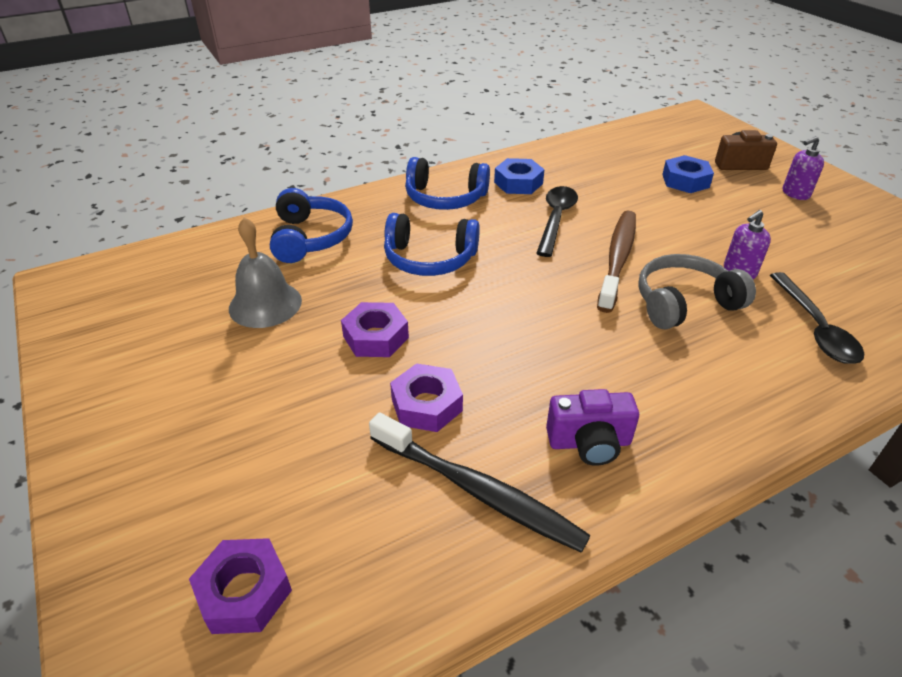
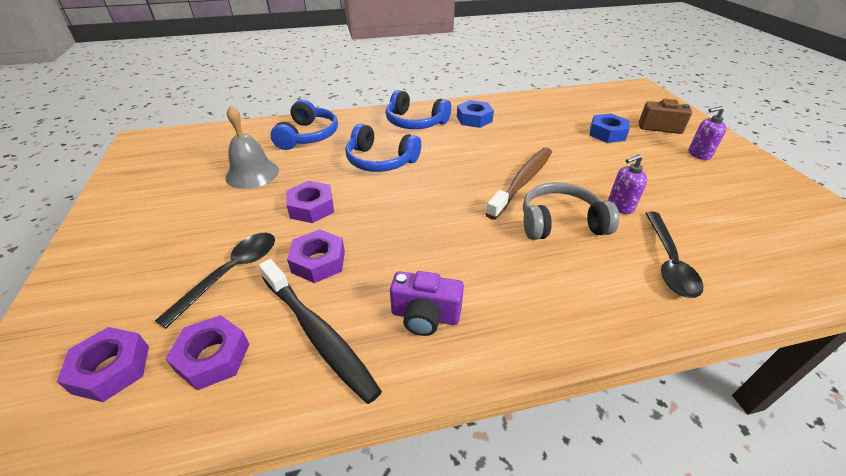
camera: 15 degrees right, 0 degrees up
(366, 547) = (213, 357): none -> purple nut
(556, 219) = (489, 147): black spoon -> black spoon (231, 273)

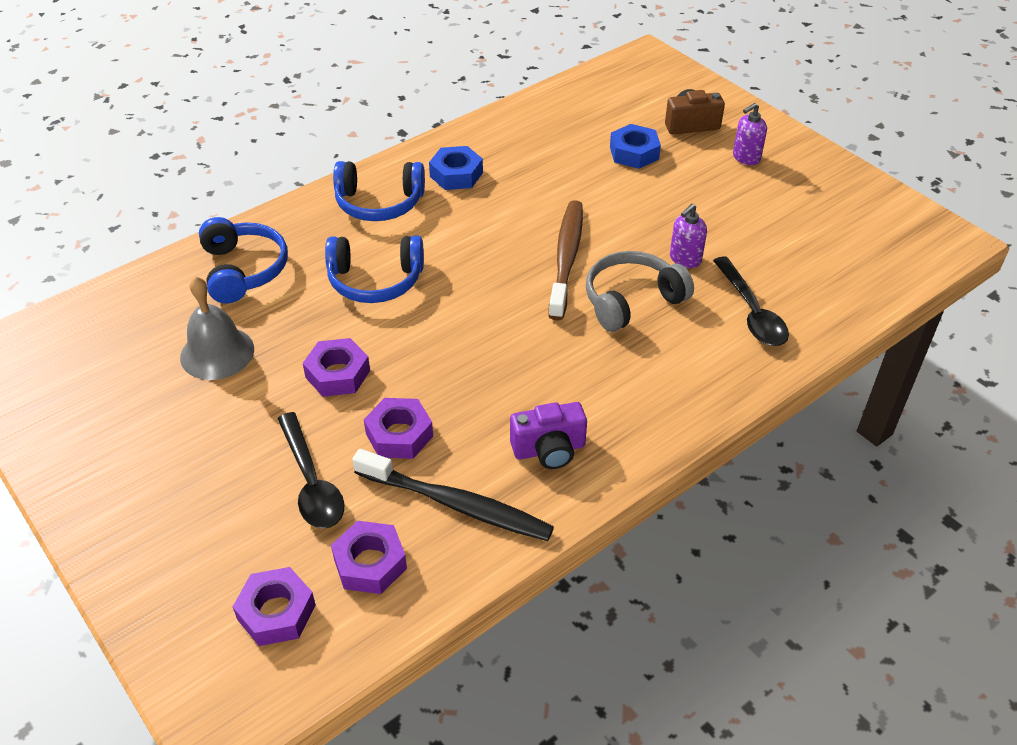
camera: 25 degrees left, 5 degrees up
(231, 273) = (311, 482): black spoon -> black spoon turned 150 degrees clockwise

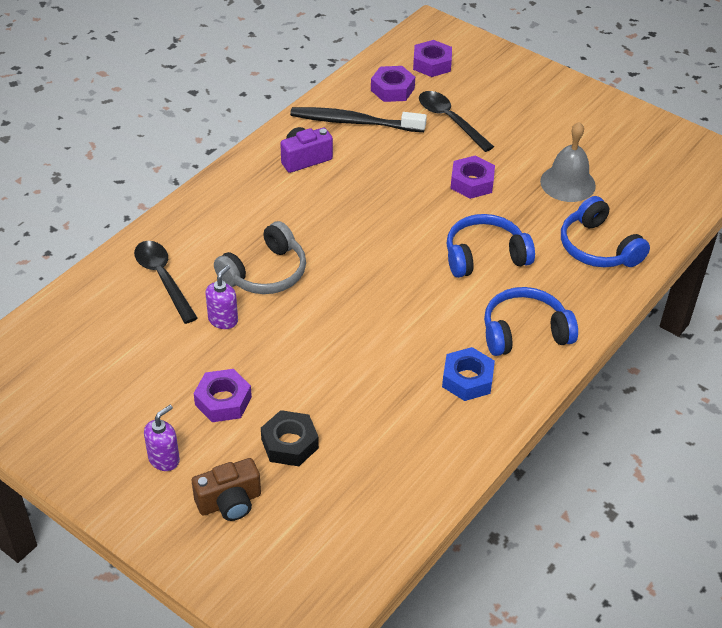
camera: 165 degrees right, 0 degrees up
(399, 435) = (408, 153): purple nut -> purple nut (223, 401)
(566, 258) = (330, 303): brown toothbrush -> none
(634, 153) = (289, 443): blue nut -> black nut

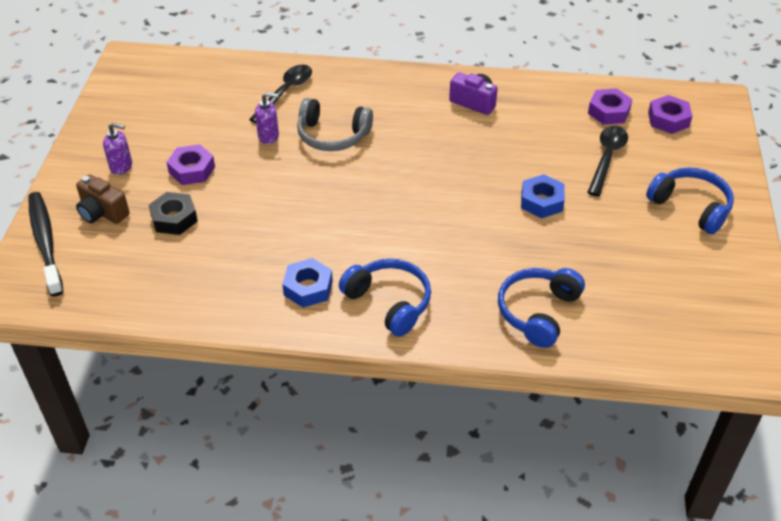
camera: 60 degrees right, 0 degrees up
(354, 122) = (544, 109): black toothbrush -> black toothbrush (45, 242)
(472, 182) = (541, 201): purple nut -> blue nut
(484, 256) = (459, 243): blue headphones -> blue headphones (691, 206)
(567, 183) = (604, 261): grey bell -> none

